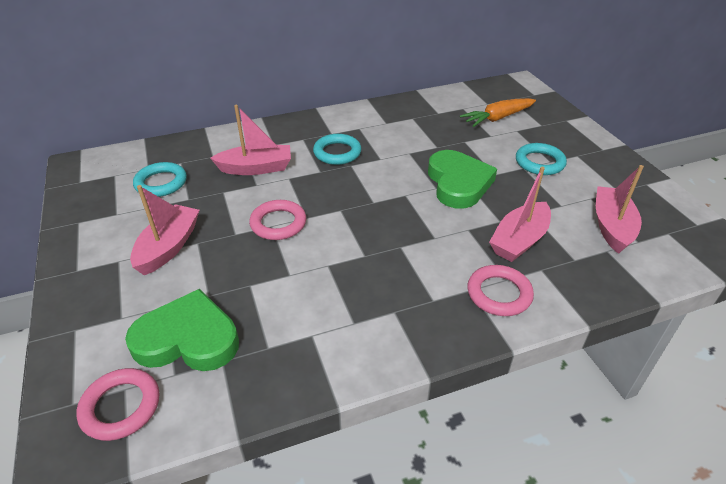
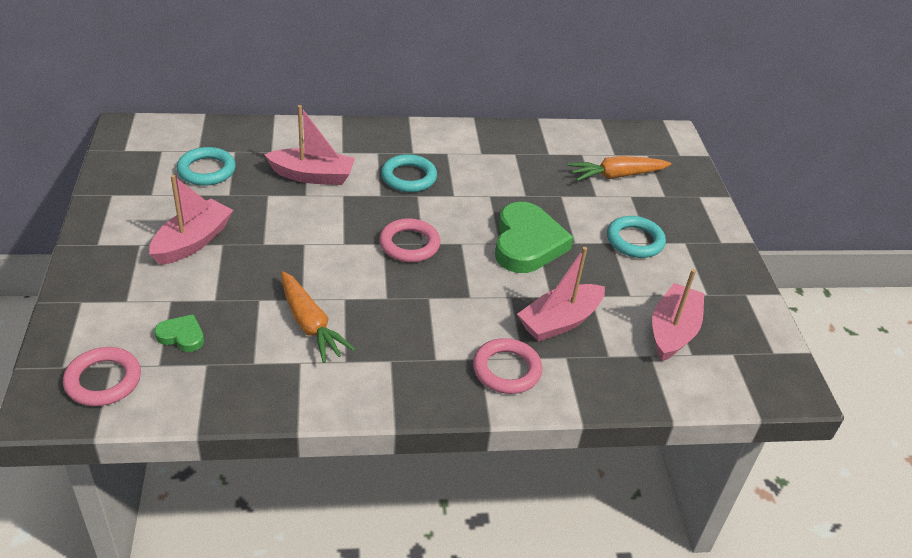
camera: 10 degrees right, 0 degrees up
(188, 339) = (182, 336): green heart -> green heart, size x0.47
(278, 223) = (312, 243): pink ring -> pink ring (409, 244)
(306, 296) = (310, 324): none -> orange carrot

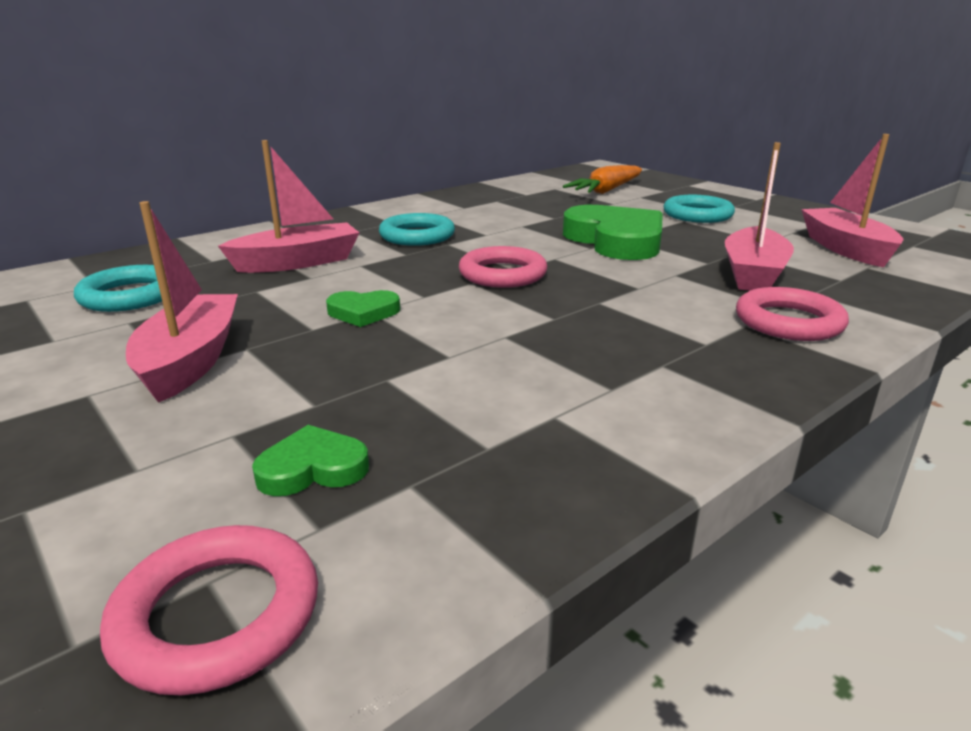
camera: 30 degrees left, 15 degrees down
(299, 243) = (363, 312): none -> green heart
(310, 324) = (502, 374): orange carrot -> none

